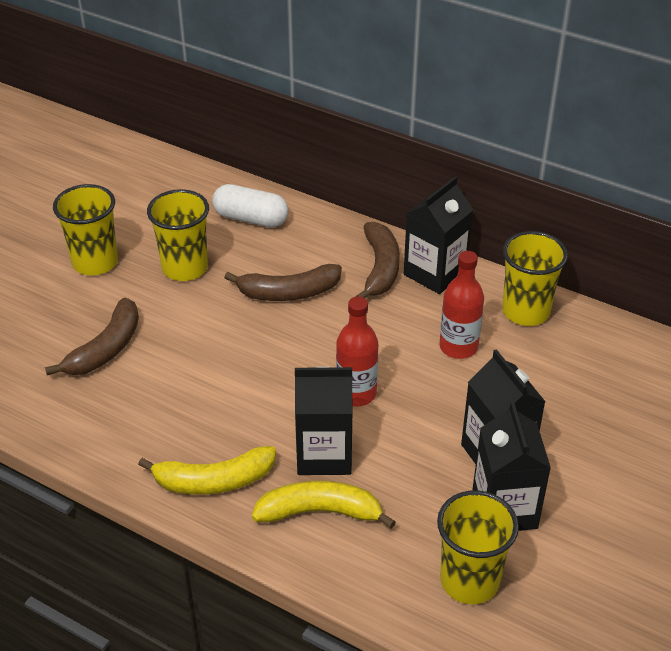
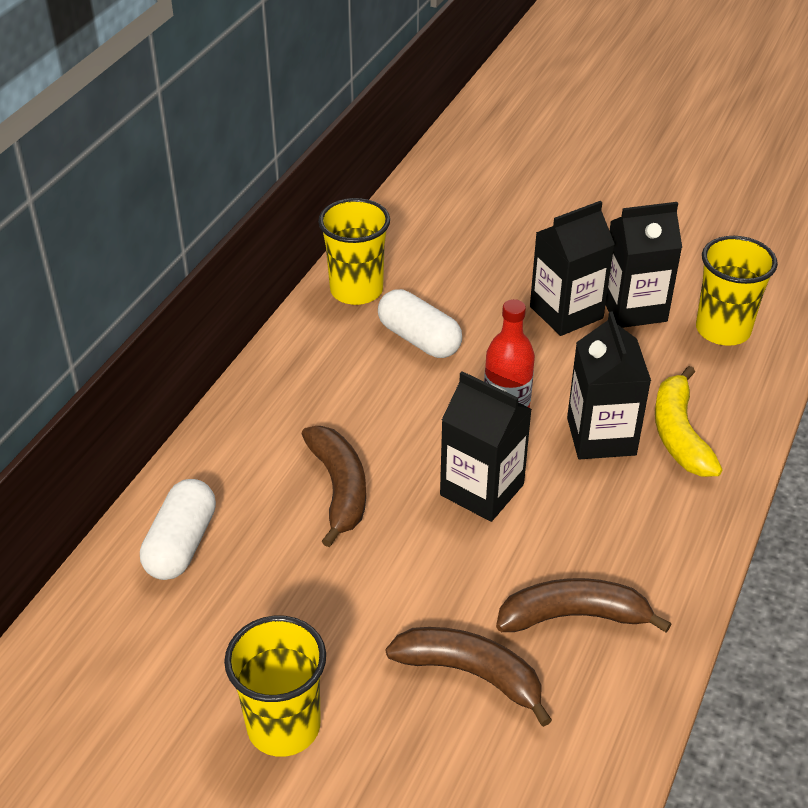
camera: 95 degrees left, 0 degrees up
(185, 268) = (293, 607): yellow cup -> none
(214, 481) = (665, 525): yellow banana -> none
(380, 268) = (288, 406): brown banana -> brown banana (574, 616)
(434, 273) = (295, 359): black carton -> black carton (482, 490)
(458, 347) = (419, 339): red bottle -> white capsule

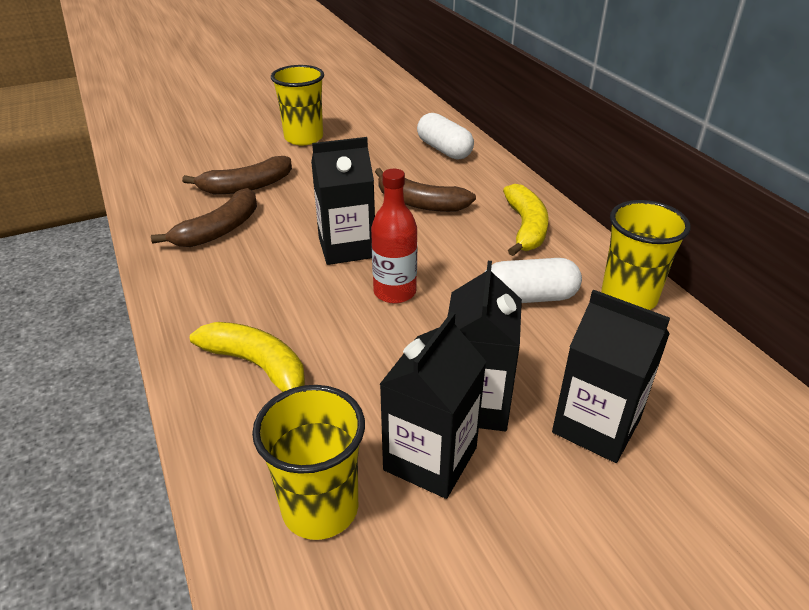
camera: 130 degrees right, 5 degrees down
(307, 388) = (525, 228): none -> yellow banana
(601, 436) = (314, 324): black carton -> black carton (596, 426)

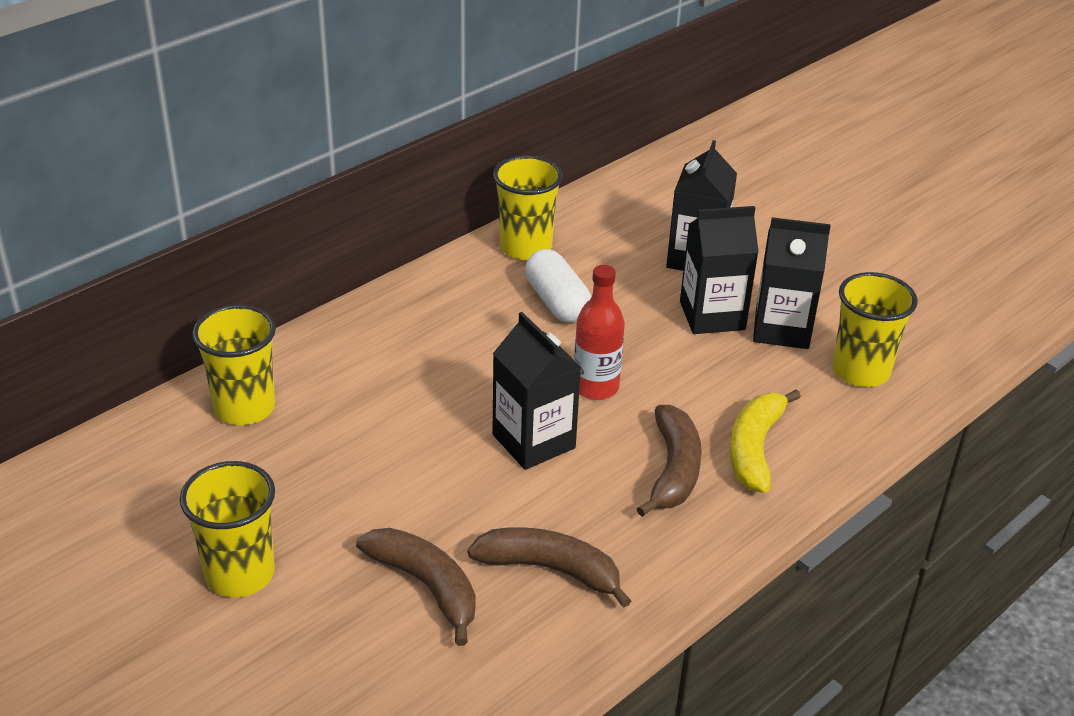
camera: 110 degrees left, 0 degrees up
(419, 203) = (406, 404): brown banana -> brown banana (673, 470)
(444, 150) = (244, 408): white capsule -> yellow cup
(525, 228) = (430, 315): yellow banana -> none

